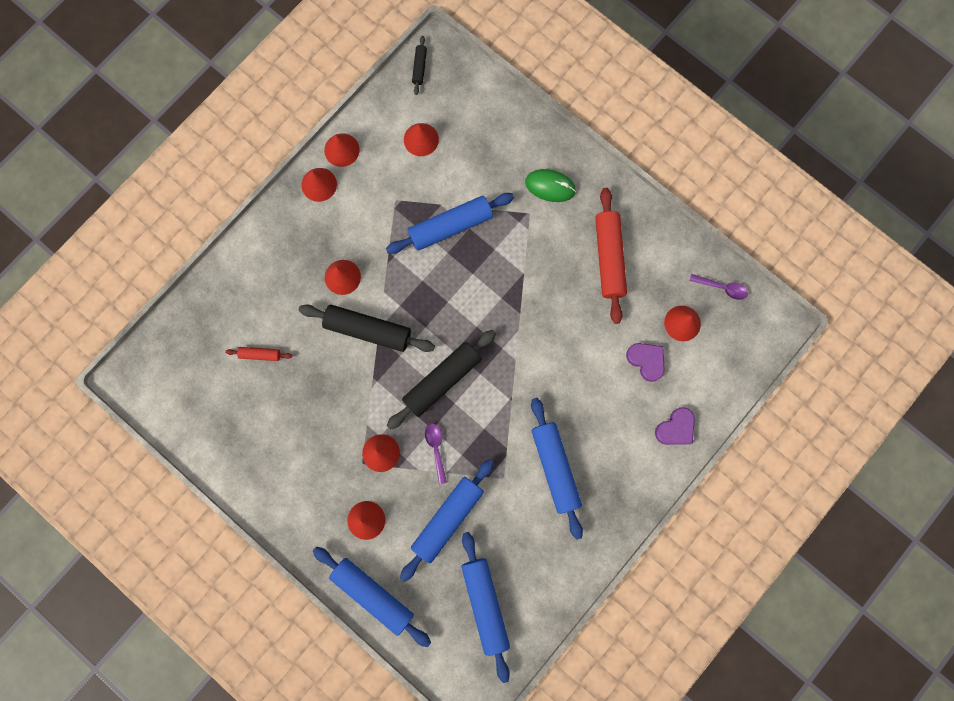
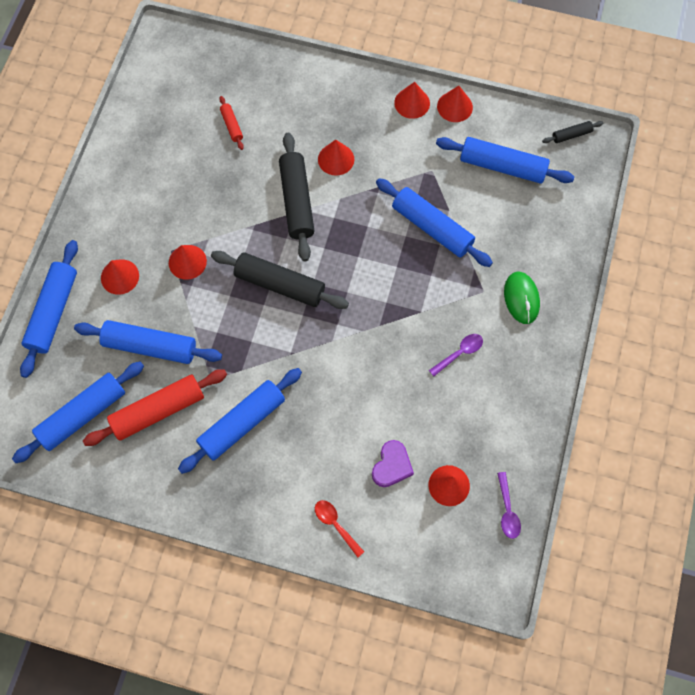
camera: 65 degrees right, 10 degrees down
(421, 139) = (502, 166): red cone -> blue rolling pin
(436, 449) = (212, 307): purple spoon -> purple spoon (459, 353)
(609, 258) = (479, 384): red rolling pin -> red rolling pin (158, 410)
(675, 428) = (335, 525): purple heart -> red spoon

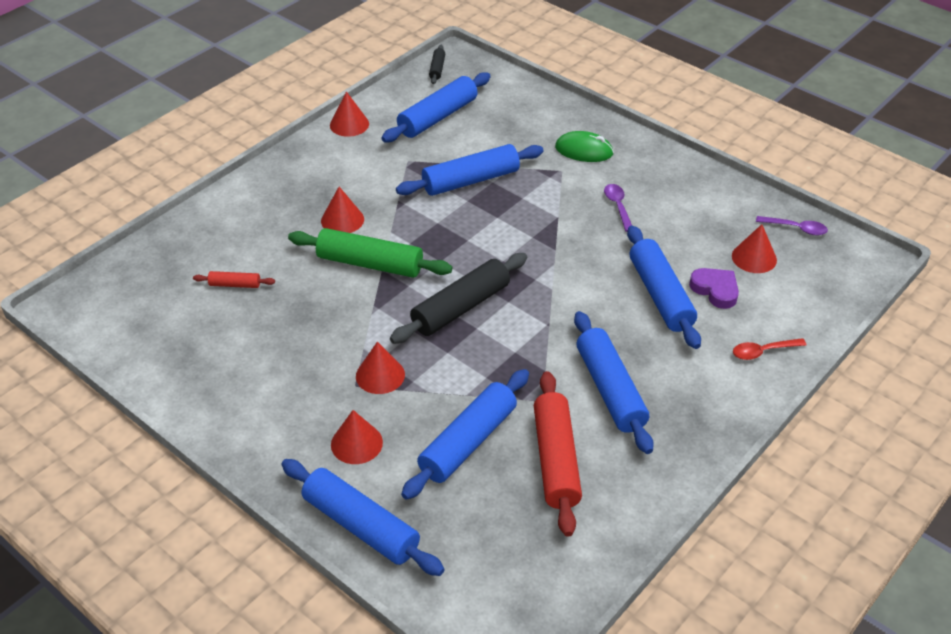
camera: 65 degrees left, 25 degrees down
(82, 415) = (522, 537): blue rolling pin -> blue rolling pin (660, 295)
(297, 201) = (370, 264): black rolling pin -> green rolling pin
(412, 103) = (321, 149): red cone -> none

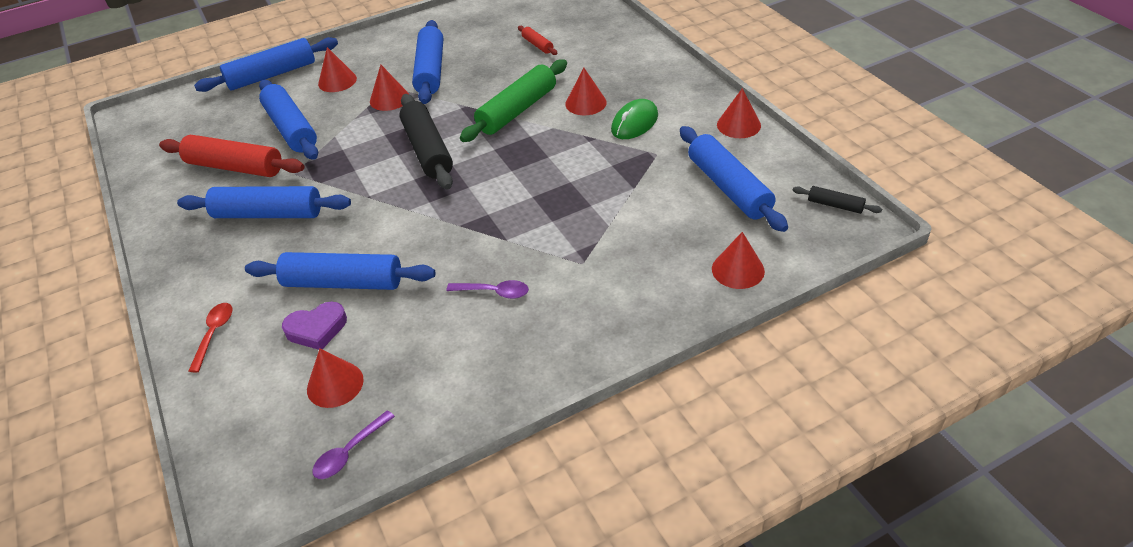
camera: 115 degrees right, 0 degrees up
(235, 285) = (537, 45): red rolling pin -> red rolling pin turned 60 degrees counterclockwise
(471, 180) = (601, 190): blue rolling pin -> blue rolling pin (430, 71)
(528, 100) = (738, 270): none -> red cone
(584, 150) = (610, 293): green mouse -> green mouse (634, 123)

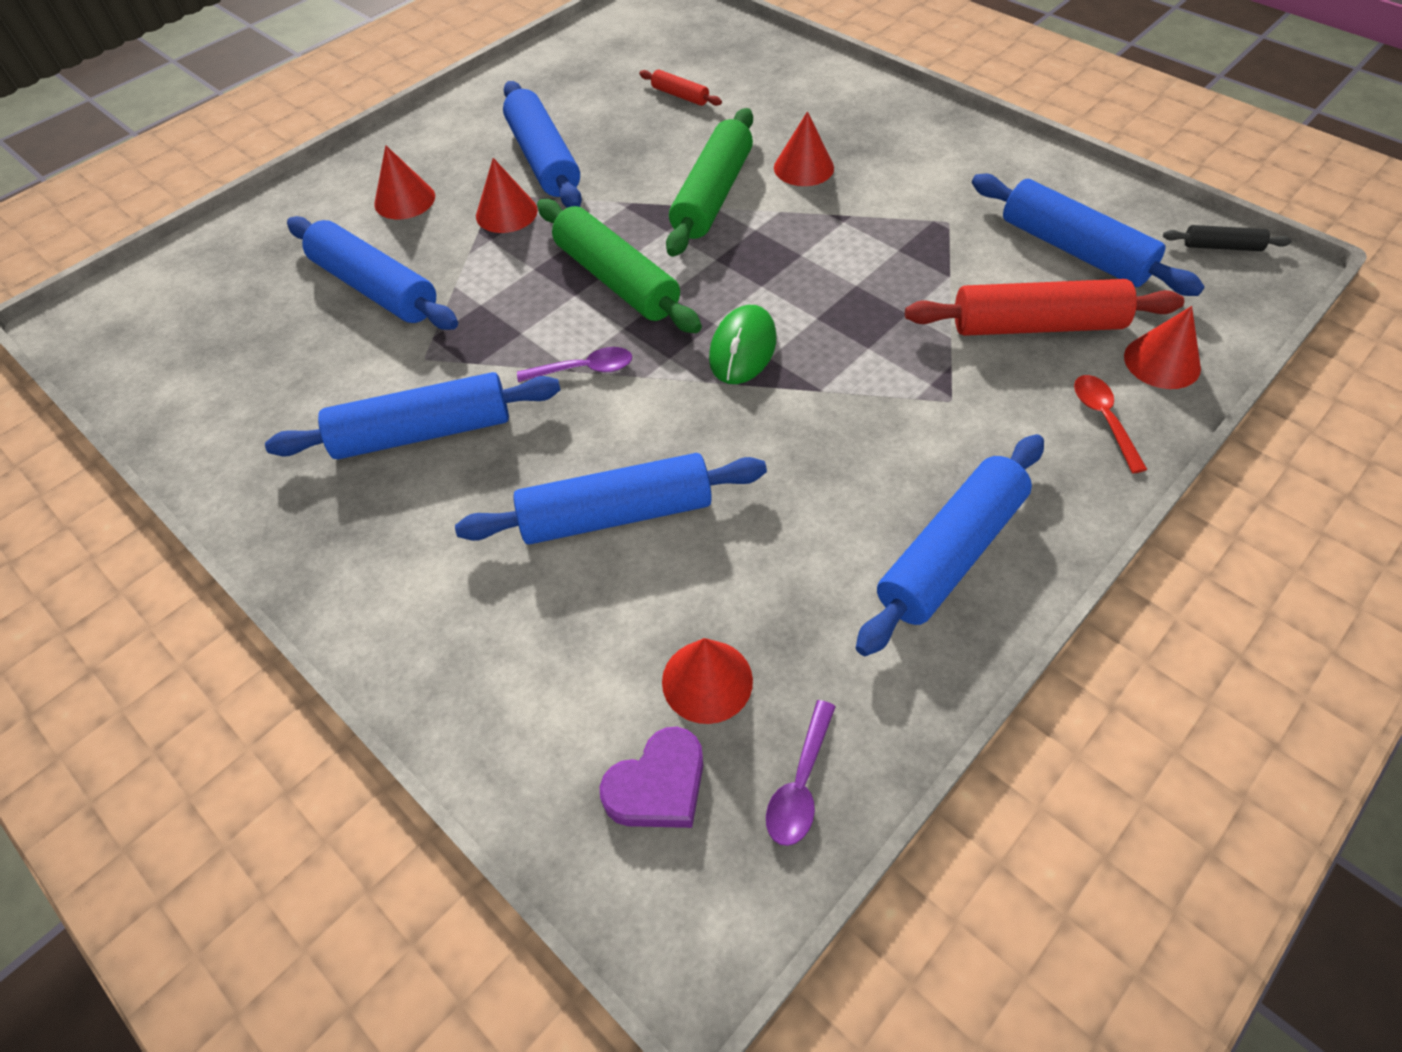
camera: 20 degrees left, 10 degrees up
(214, 334) = (454, 652): red spoon -> red spoon (1103, 419)
(235, 167) = (318, 368): red rolling pin -> red rolling pin (1037, 325)
(272, 75) = (288, 209): blue rolling pin -> blue rolling pin (950, 553)
(317, 329) = (621, 599): purple heart -> purple heart (658, 785)
(428, 150) = (617, 280): black rolling pin -> green rolling pin
(494, 292) = (855, 473): purple spoon -> purple spoon (584, 369)
(634, 123) = (890, 183): green mouse -> green mouse (742, 349)
(738, 125) = (1029, 161): red cone -> none

